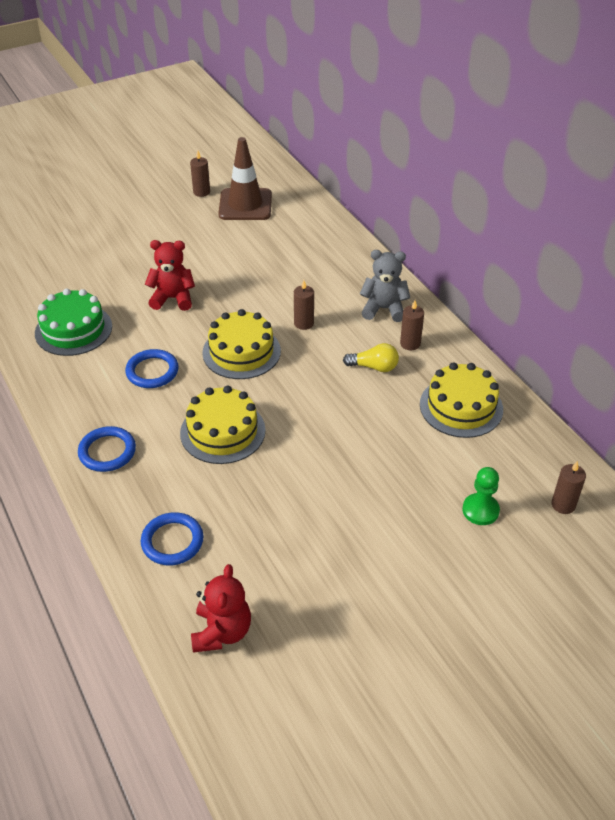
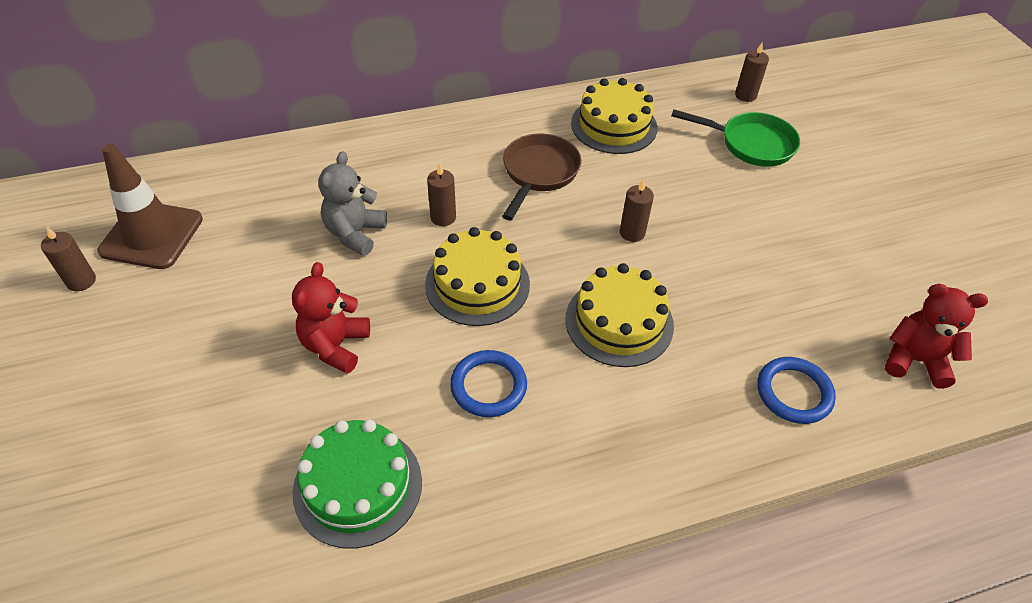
camera: 80 degrees left, 5 degrees up
(107, 452) = (638, 453): blue ring -> none
(374, 367) = (539, 173): yellow light bulb -> brown pan
(384, 309) = (443, 147): grey teddy bear -> grey teddy bear (355, 233)
(410, 344) = (509, 139): brown candle -> brown candle (632, 233)
(480, 510) = (751, 144): green pawn -> green pan

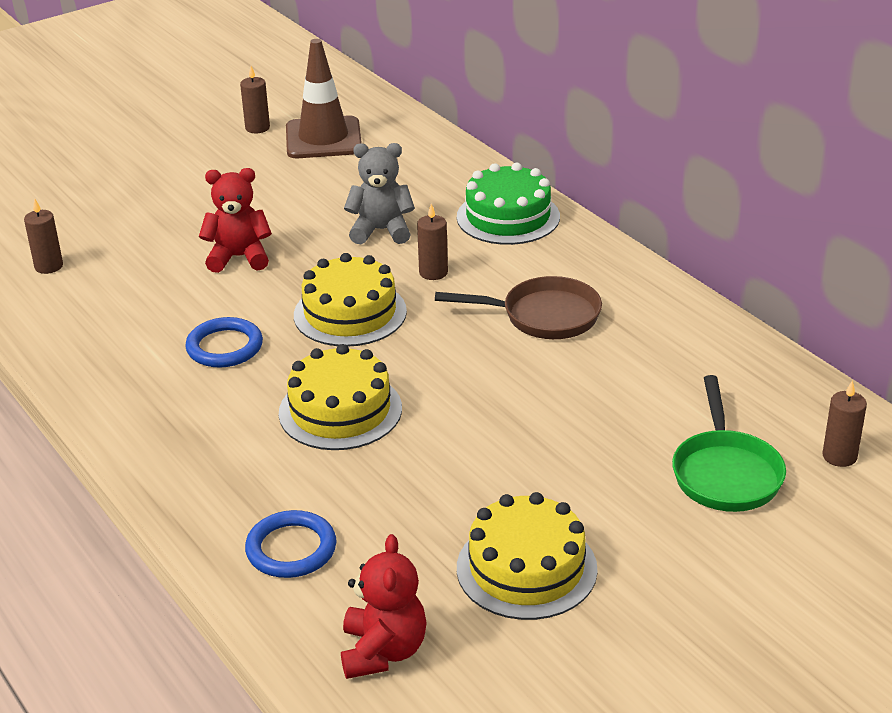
camera: 75 degrees right, 15 degrees down
(358, 486) = (100, 306): green cake -> green cake (508, 217)
(614, 125) = (675, 353): yellow cake -> yellow cake (526, 568)
(632, 233) = (483, 398): brown candle -> brown candle (49, 266)

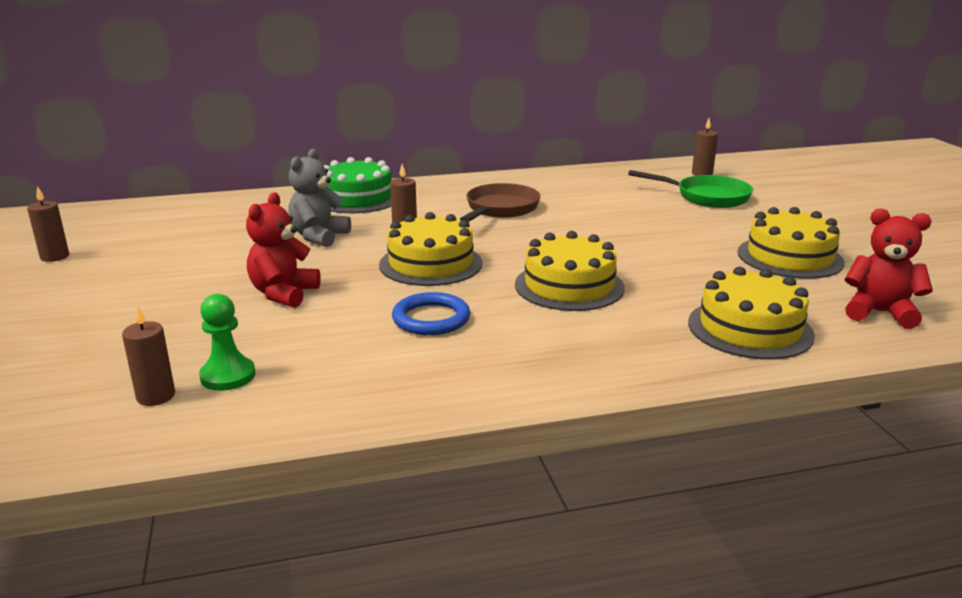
camera: 70 degrees left, 10 degrees down
(87, 284) = (228, 376): none -> green pawn
(291, 549) = (750, 329): blue ring -> yellow cake
(323, 138) = (129, 235): brown traffic cone -> none

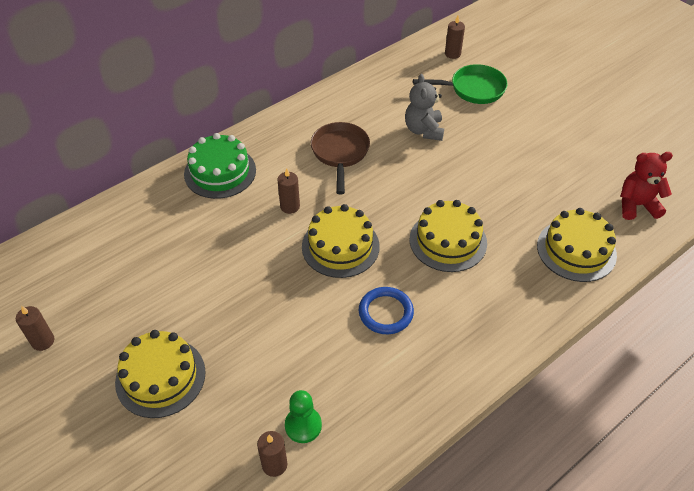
camera: 25 degrees left, 25 degrees up
(283, 294) = (266, 322): red teddy bear -> none
(319, 237) = (232, 238): grey teddy bear -> grey teddy bear (423, 130)
(789, 257) = (561, 156): yellow cake -> yellow cake (160, 377)

